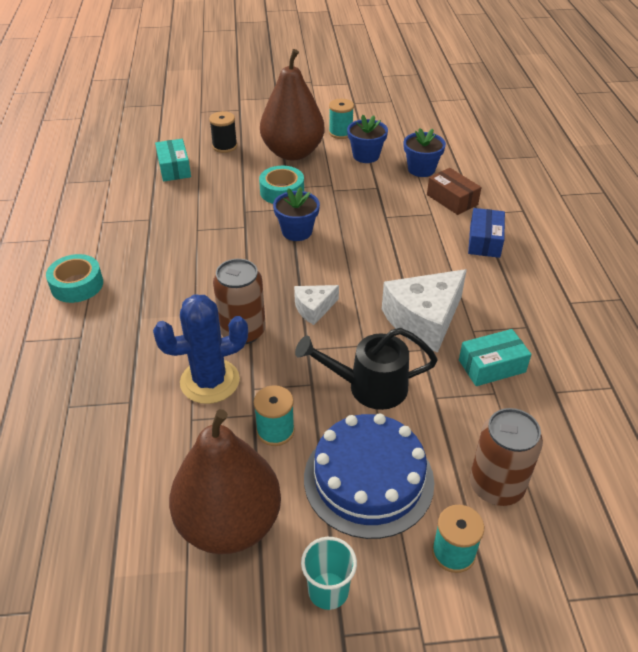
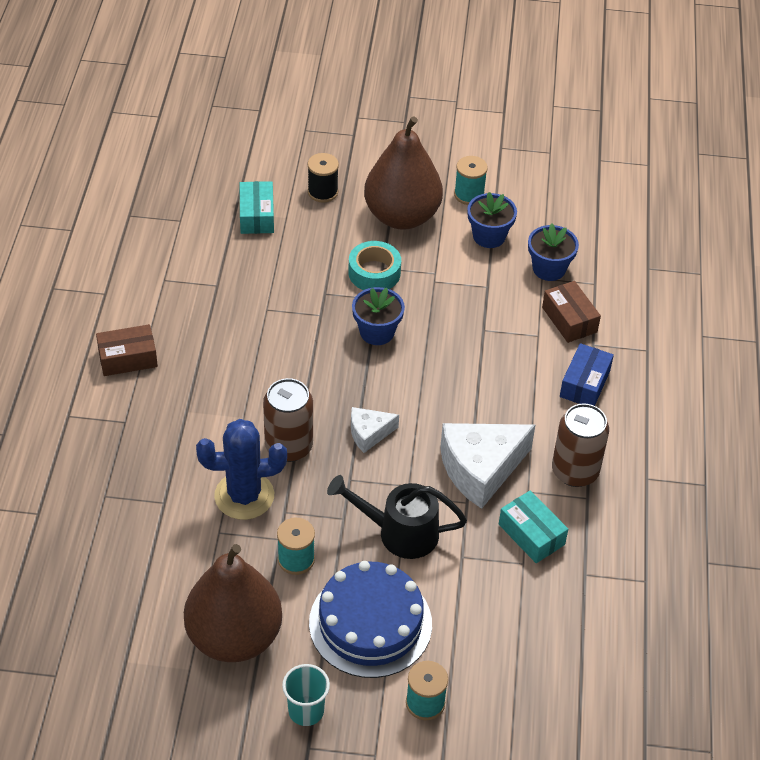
camera: 10 degrees right, 5 degrees up
(77, 285) = (128, 358): turquoise tape -> brown box
(491, 366) = (531, 534): turquoise box -> turquoise box turned 60 degrees clockwise
(496, 486) = (487, 653): brown can -> brown can (575, 471)

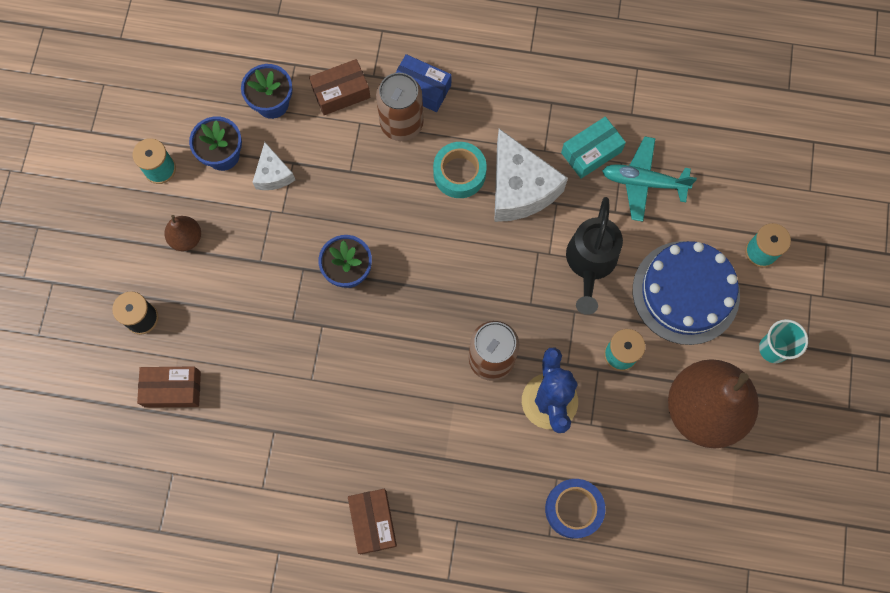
camera: 85 degrees left, 25 degrees up
(130, 516) = (573, 509): none -> blue tape
(256, 216) = (172, 389): turquoise box -> brown box
(369, 433) = (477, 284): white cheese -> white cheese (273, 174)
(374, 273) = (267, 270): turquoise tape -> turquoise tape (459, 173)
(402, 216) = (186, 238): brown pear -> brown pear, size x0.43
(501, 584) = (643, 182): none -> turquoise plane
(575, 471) = (523, 109): brown can -> brown can (401, 124)

